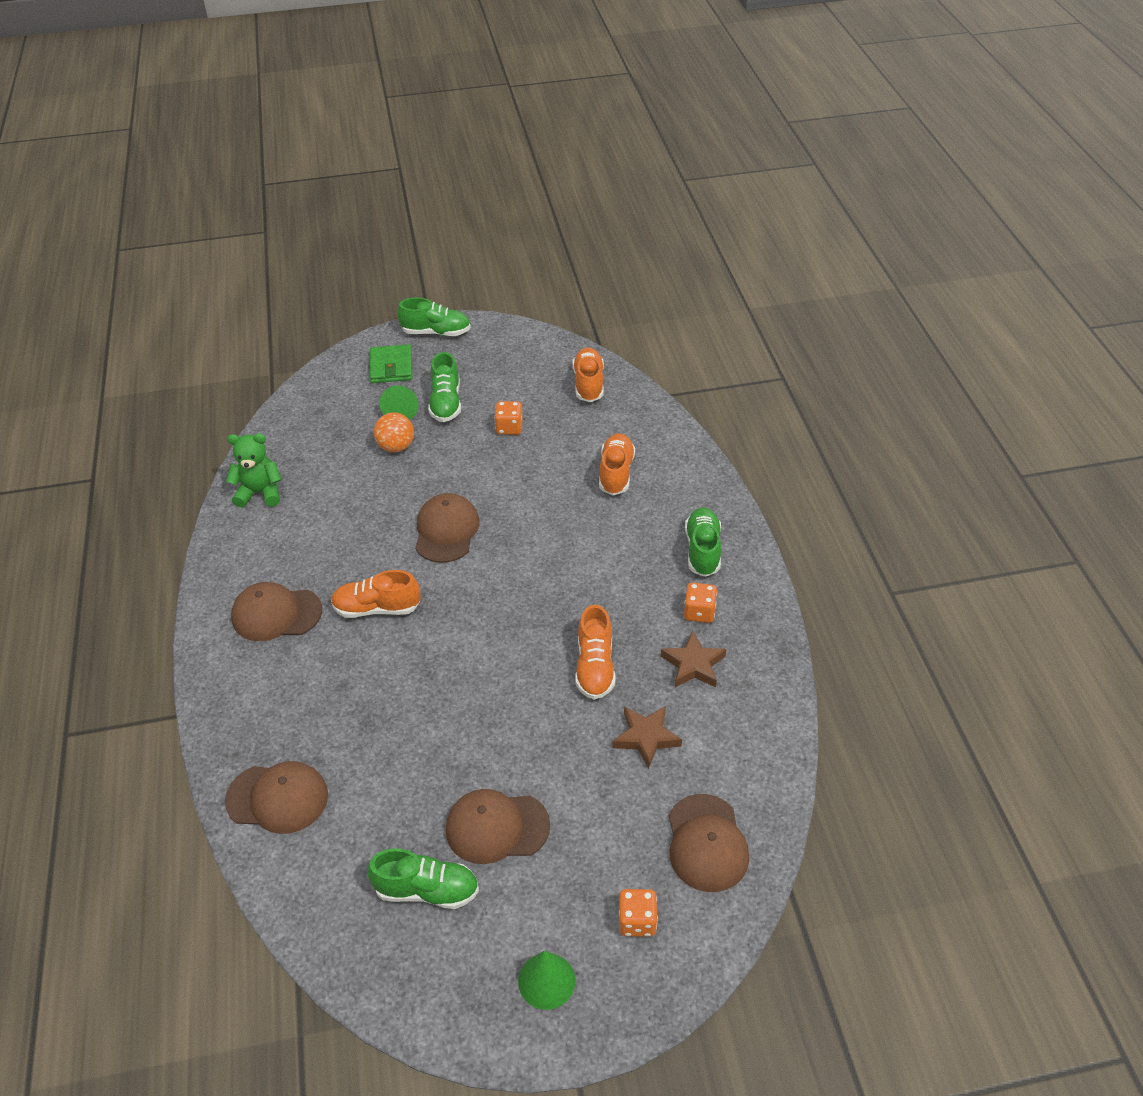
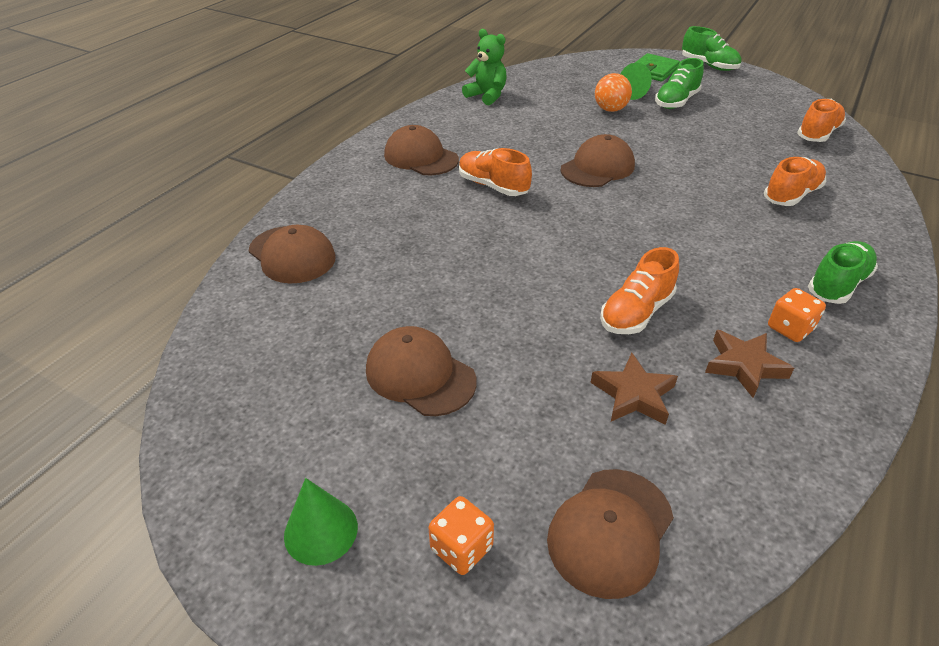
camera: 40 degrees right, 5 degrees down
(427, 890) = (314, 381): green shoe -> none
(509, 428) = (716, 132): orange dice -> none

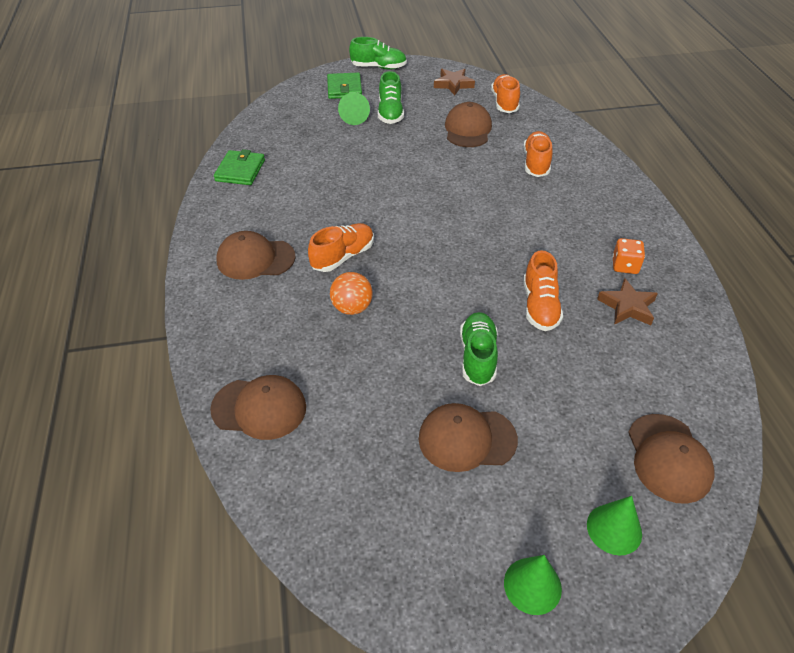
camera: 40 degrees left, 5 degrees up
(461, 548) = (614, 529): orange dice -> green cone
(487, 96) = (240, 170): green teddy bear -> green wallet
(493, 186) = (343, 256): orange shoe -> orange shoe turned 135 degrees clockwise
(597, 168) = (398, 201): brown cap -> brown cap (467, 129)
(610, 109) = (352, 141): orange ball -> orange ball (352, 308)
(633, 395) = (595, 365): brown star -> brown star (453, 84)
(837, 285) = (619, 220): green shoe -> green shoe (478, 356)

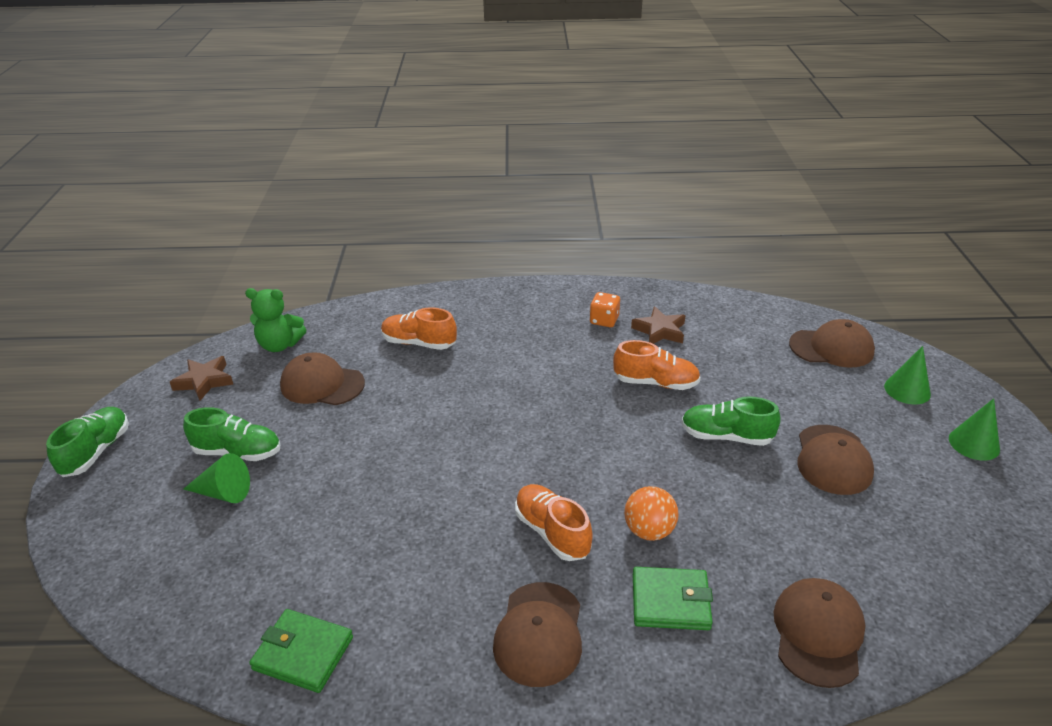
camera: 80 degrees left, 10 degrees down
(344, 88) = (132, 498): green wallet -> green wallet (670, 601)
(504, 103) = (280, 345): orange shoe -> green teddy bear

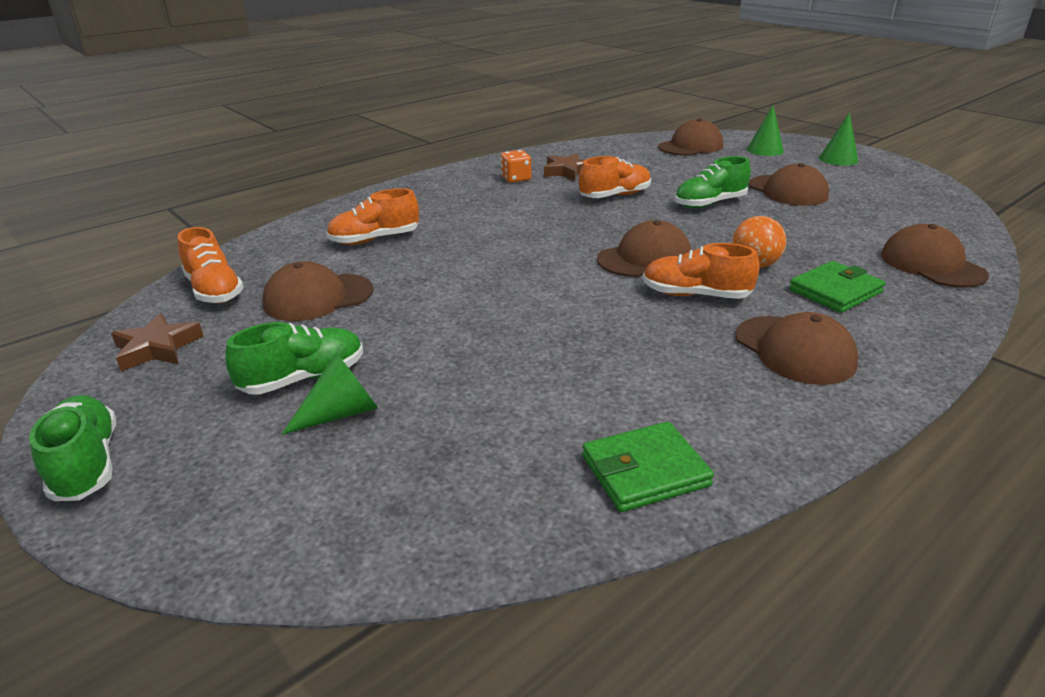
camera: 40 degrees left, 5 degrees down
(280, 345) = (214, 290): green teddy bear -> orange shoe
(573, 470) = (644, 258): none -> brown cap

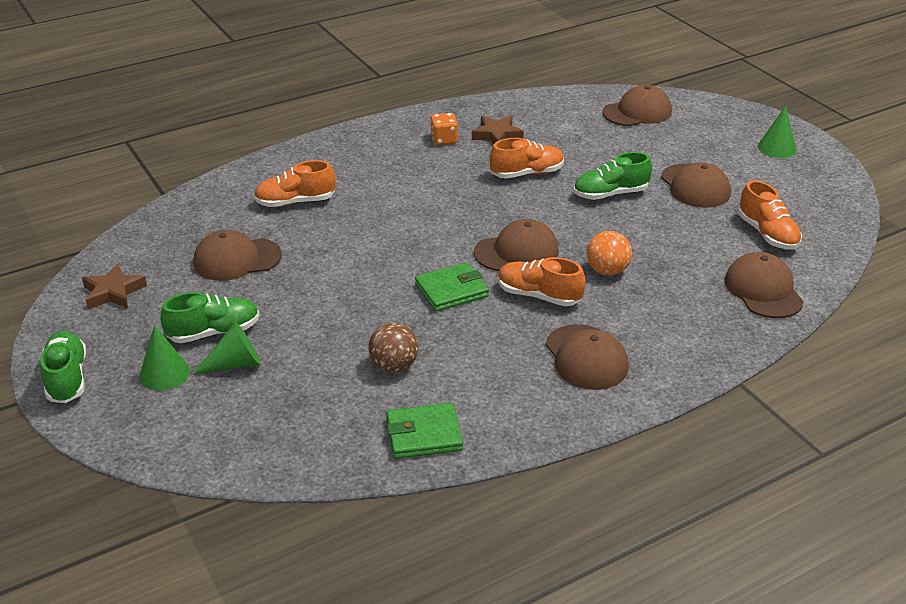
camera: 10 degrees right, 5 degrees up
(214, 290) = (158, 242): orange shoe -> orange shoe (767, 234)
(561, 389) = (394, 366): none -> brown ball
(765, 150) = (710, 126): green cone -> green cone (164, 373)
(835, 291) = (658, 307): green wallet -> green wallet (451, 290)

